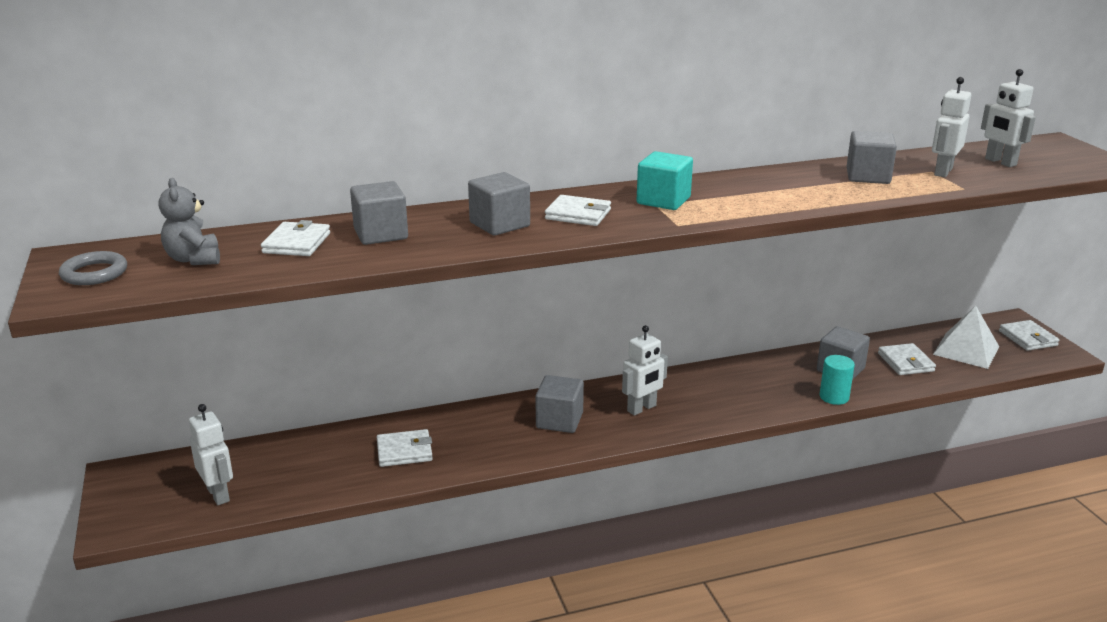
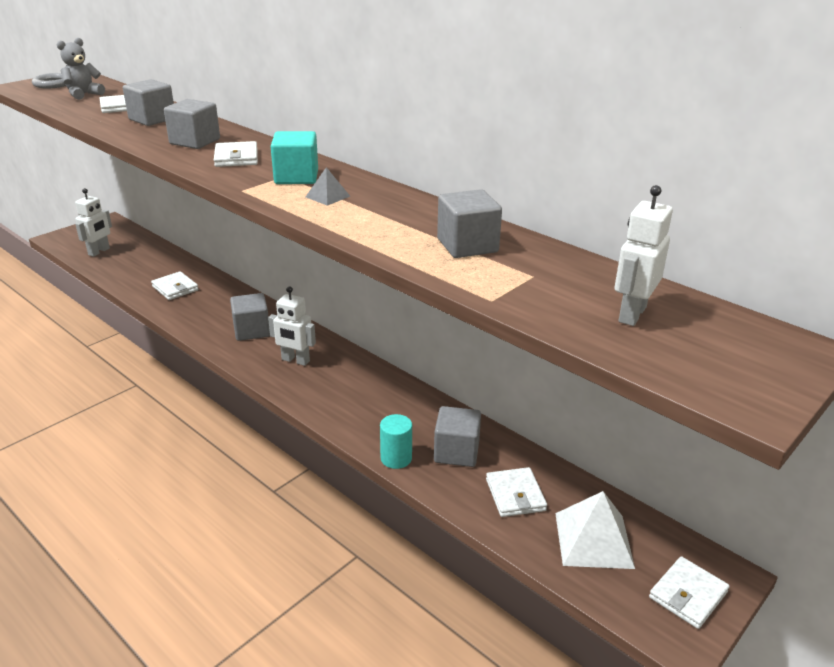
camera: 60 degrees right, 5 degrees up
(725, 198) = (327, 196): none -> grey pyramid
(905, 362) = (515, 495): white wallet -> white wallet turned 60 degrees counterclockwise
(942, 172) = (539, 282): white robot -> none

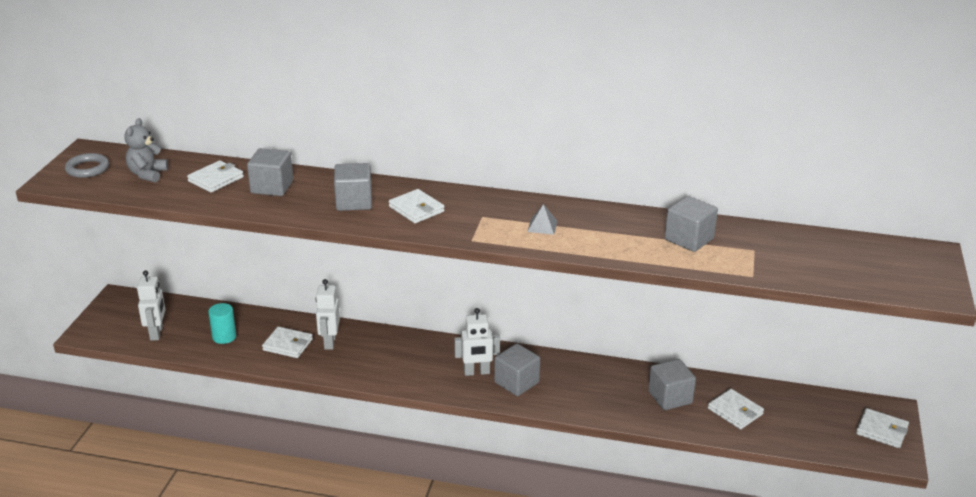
camera: 30 degrees left, 0 degrees up
(251, 331) = (409, 360): grey cube -> grey cube (516, 382)
(296, 177) = (493, 215): turquoise cube -> none
(396, 458) = (635, 418): turquoise cylinder -> turquoise cylinder (224, 337)
(593, 540) = (805, 420): white pyramid -> none
(631, 314) = (834, 259): white robot -> white robot (329, 342)
(687, 595) = (881, 431): white wallet -> white wallet turned 75 degrees counterclockwise

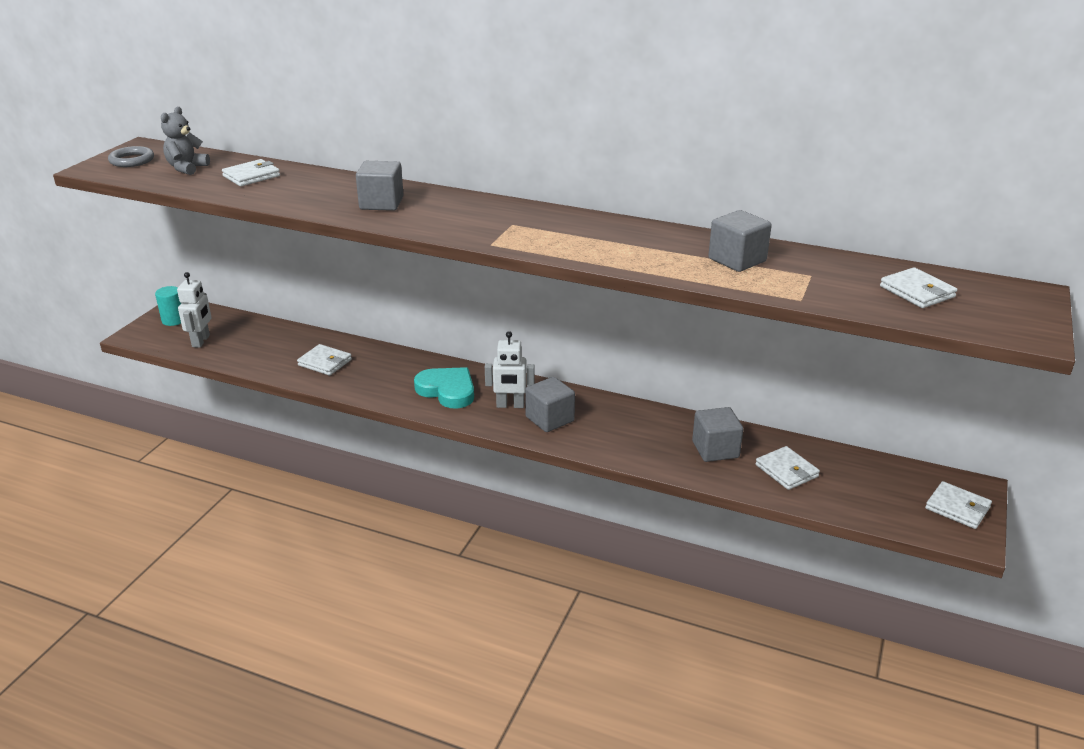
camera: 10 degrees right, 0 degrees up
(224, 337) = (265, 350): turquoise cylinder -> turquoise cylinder (174, 320)
(272, 187) = (304, 186): grey cube -> none
(329, 342) = (368, 364): white robot -> none
(414, 363) = (447, 390): none -> turquoise heart
(416, 209) = (444, 213): white wallet -> white wallet (917, 292)
(542, 226) = (574, 237): grey pyramid -> none

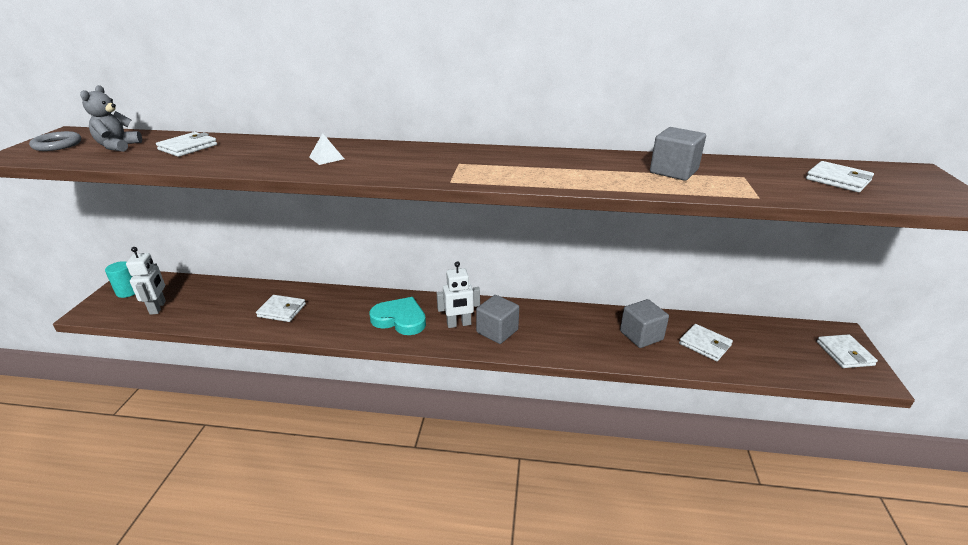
camera: 15 degrees left, 0 degrees up
(381, 203) = (326, 158): grey cube -> white pyramid
(957, 508) = (844, 353): white wallet -> white wallet turned 60 degrees clockwise

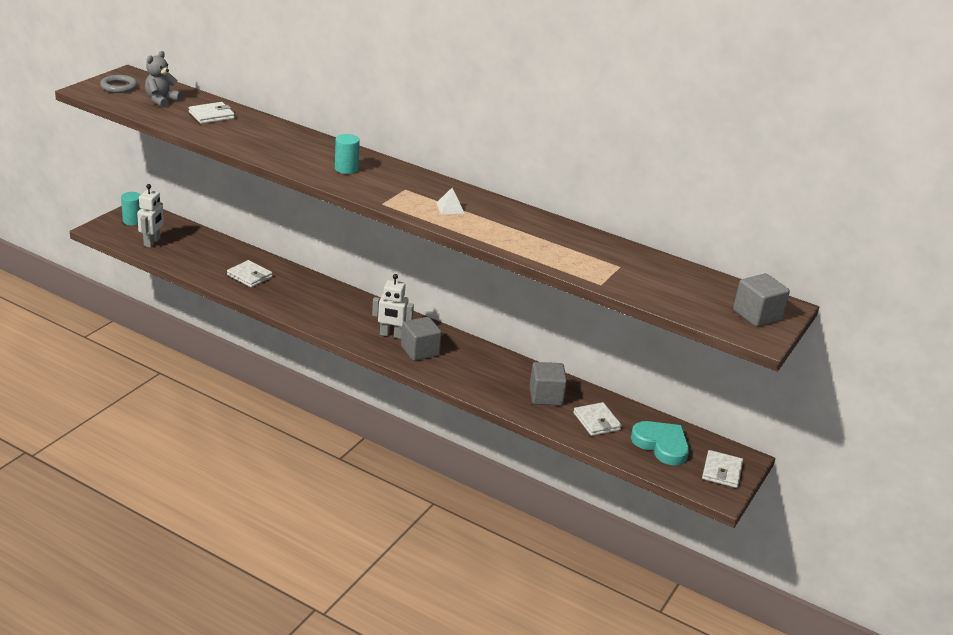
camera: 20 degrees right, 0 degrees up
(326, 158) = (308, 155): white pyramid -> white pyramid (450, 208)
(379, 160) = (346, 169): none -> turquoise cylinder
(400, 319) = (343, 315): turquoise heart -> turquoise heart (661, 445)
(673, 171) = (569, 245): grey cube -> grey cube (757, 315)
(838, 180) = (695, 292): white wallet -> none

